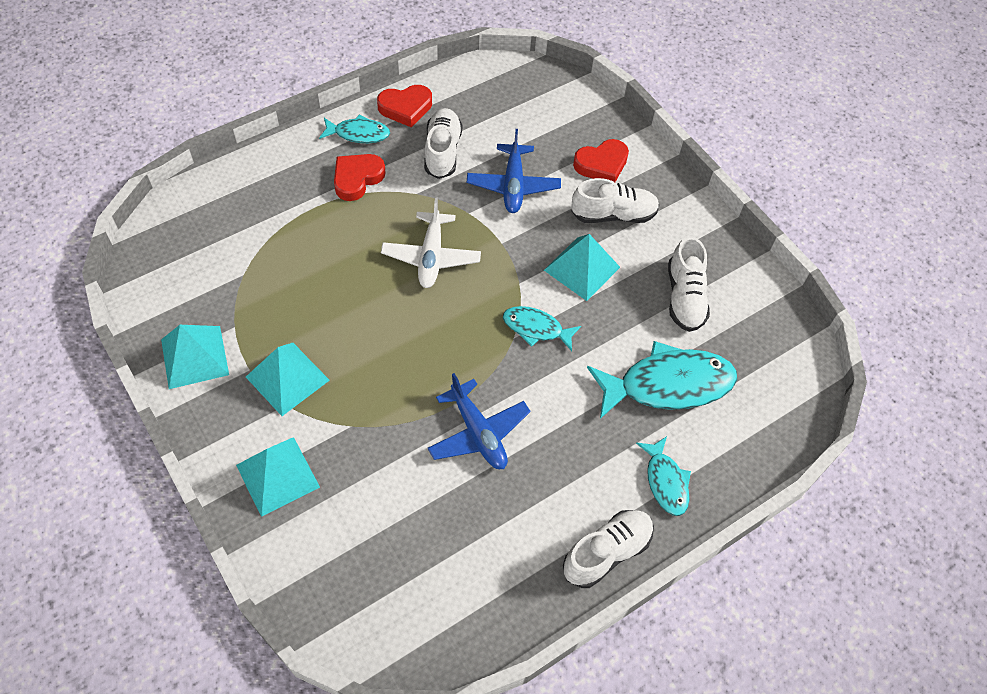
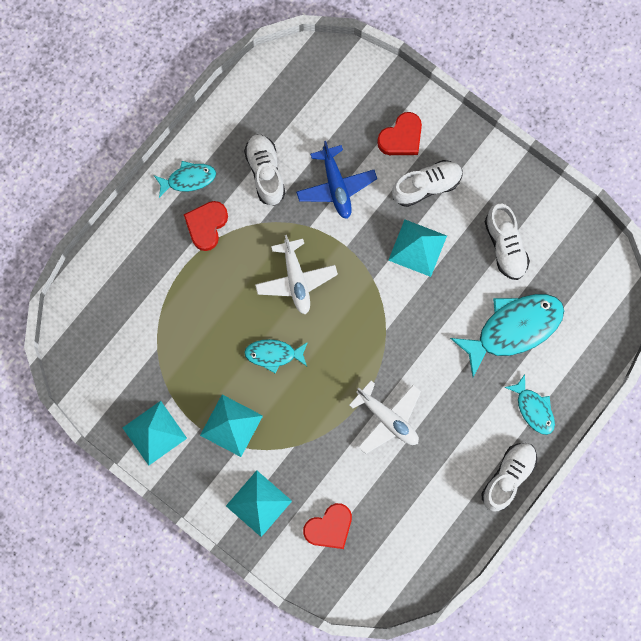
camera: 15 degrees left, 20 degrees up
(405, 108) = (216, 137): red heart -> red heart (329, 527)
(478, 433) = (387, 418): blue plane -> white plane
(536, 328) = (400, 315): turquoise fish -> turquoise fish (273, 354)

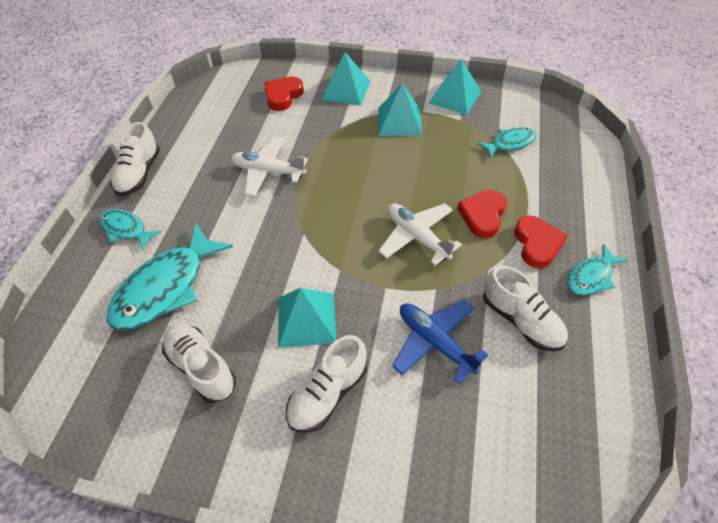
camera: 155 degrees right, 25 degrees down
(273, 354) = (397, 175): turquoise fish -> turquoise fish (510, 143)
(401, 137) = (391, 441): red heart -> red heart (482, 216)

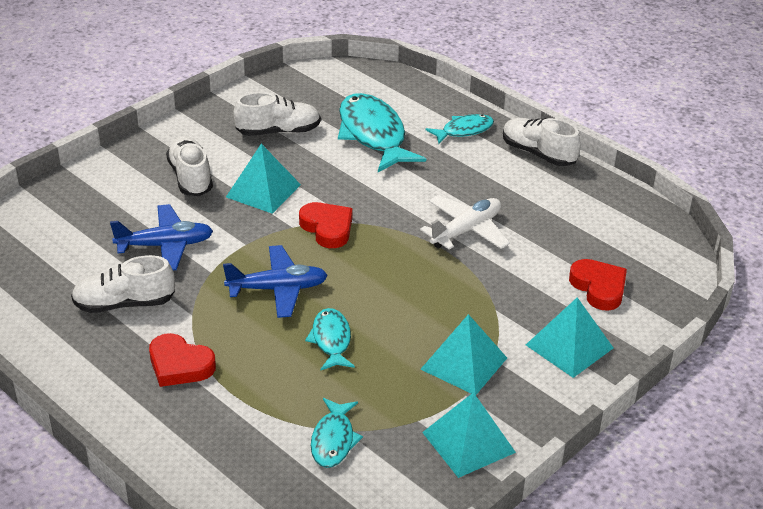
camera: 120 degrees right, 15 degrees down
(417, 237) = (277, 289): white plane -> blue plane
(482, 216) = (254, 348): red heart -> red heart (327, 228)
(591, 277) = (106, 378): turquoise fish -> turquoise fish (331, 340)

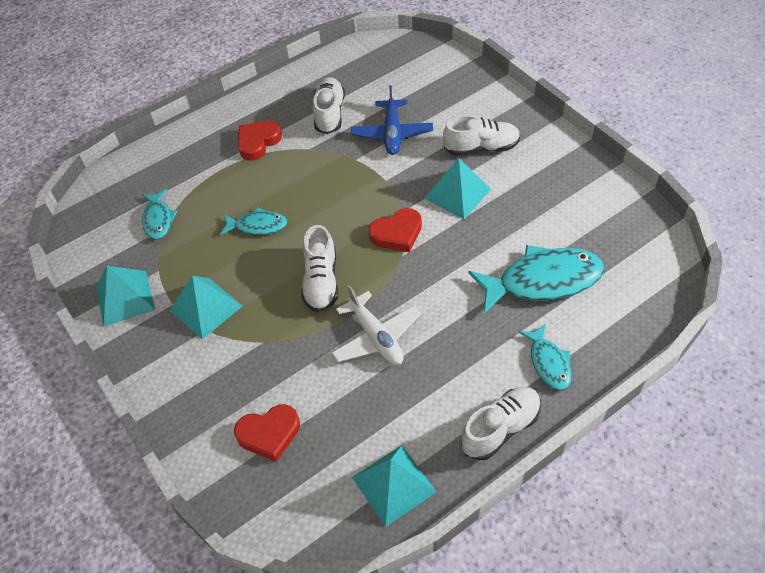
camera: 105 degrees right, 15 degrees up
(277, 289) = (325, 197): blue plane -> none
(278, 131) = (550, 208): white shoe -> white shoe (321, 281)
(333, 440) = (158, 219): turquoise fish -> turquoise fish turned 120 degrees counterclockwise
(569, 346) = (201, 389): turquoise pyramid -> turquoise pyramid (394, 484)

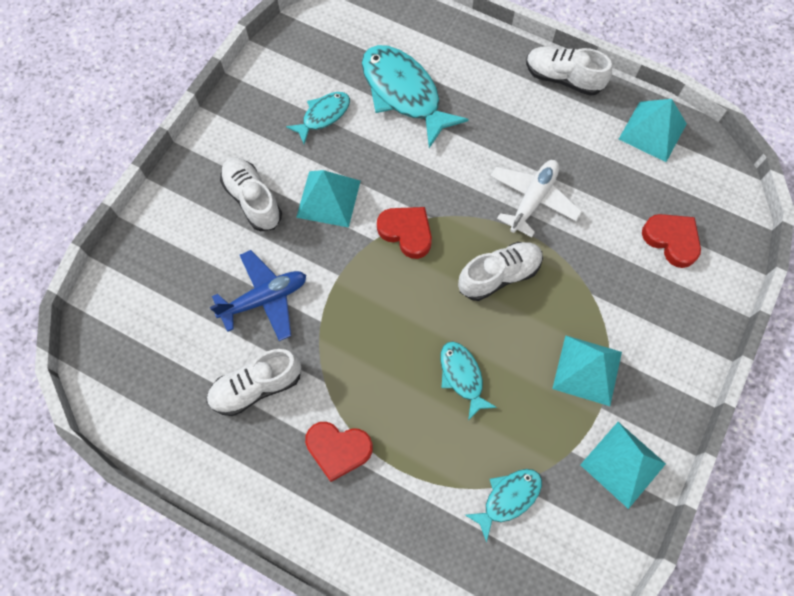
camera: 120 degrees left, 15 degrees up
(548, 363) = (485, 65): turquoise fish -> turquoise fish (323, 116)

